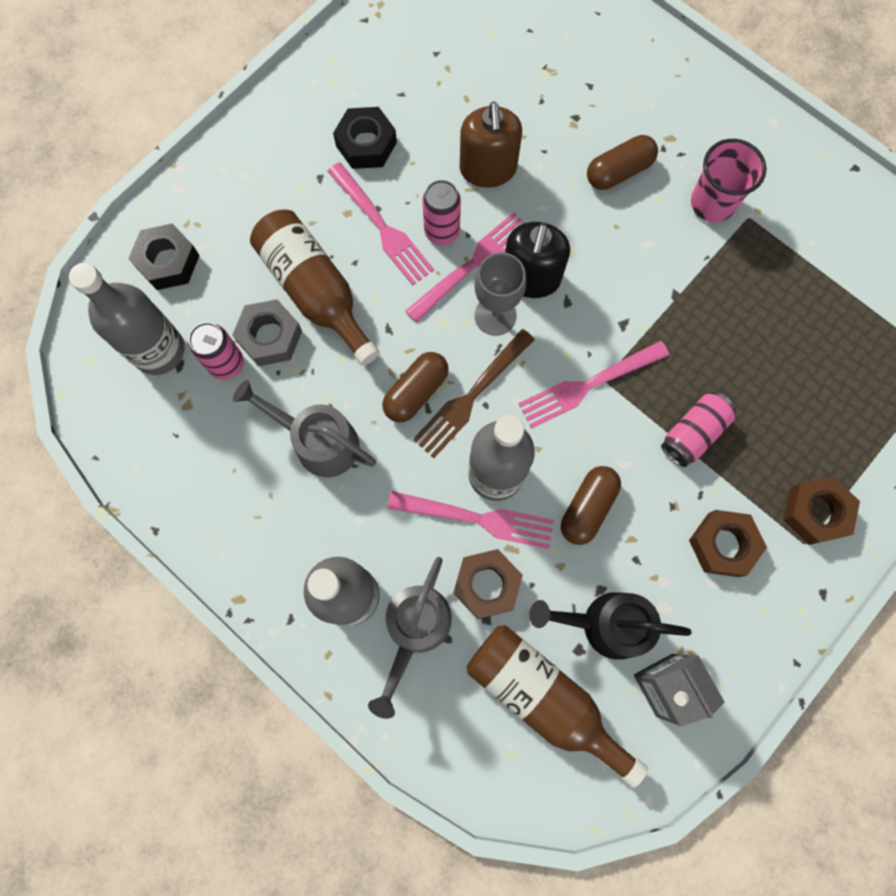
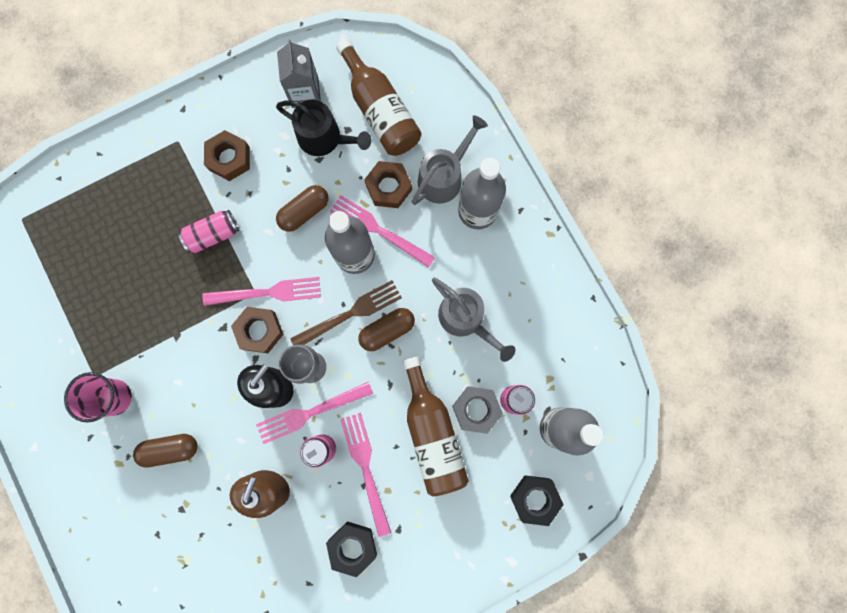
camera: 160 degrees left, 5 degrees up
(815, 512) = (161, 157): brown nut -> brown nut (259, 331)

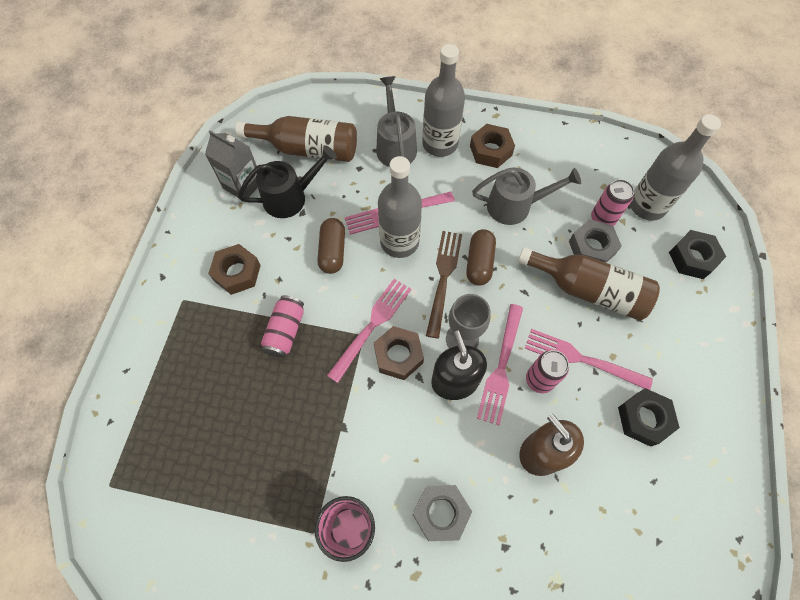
camera: 50 degrees left, 15 degrees down
(170, 449) = (441, 513): brown capsule -> grey nut
(389, 187) = (369, 183): brown nut -> brown nut (490, 150)

